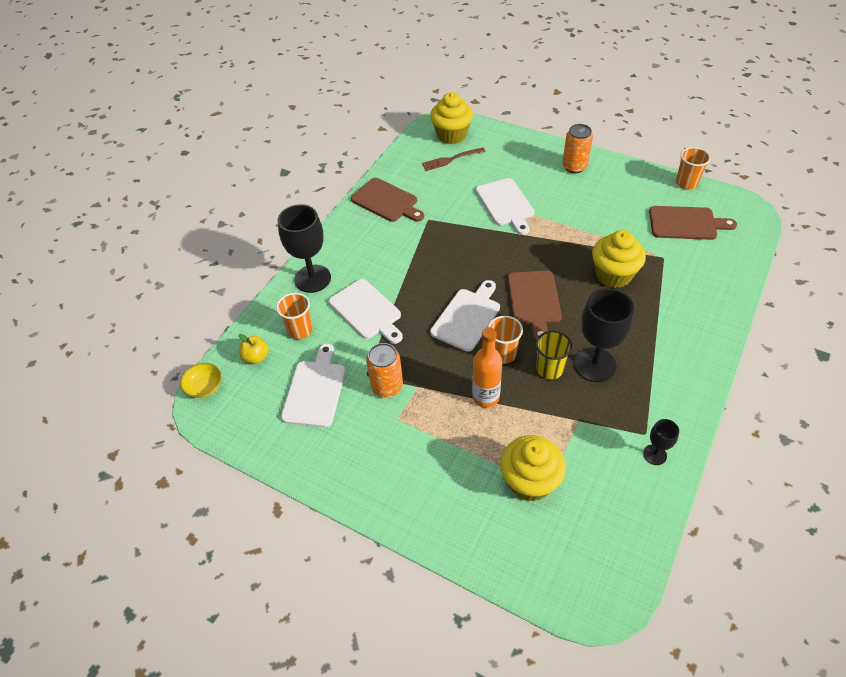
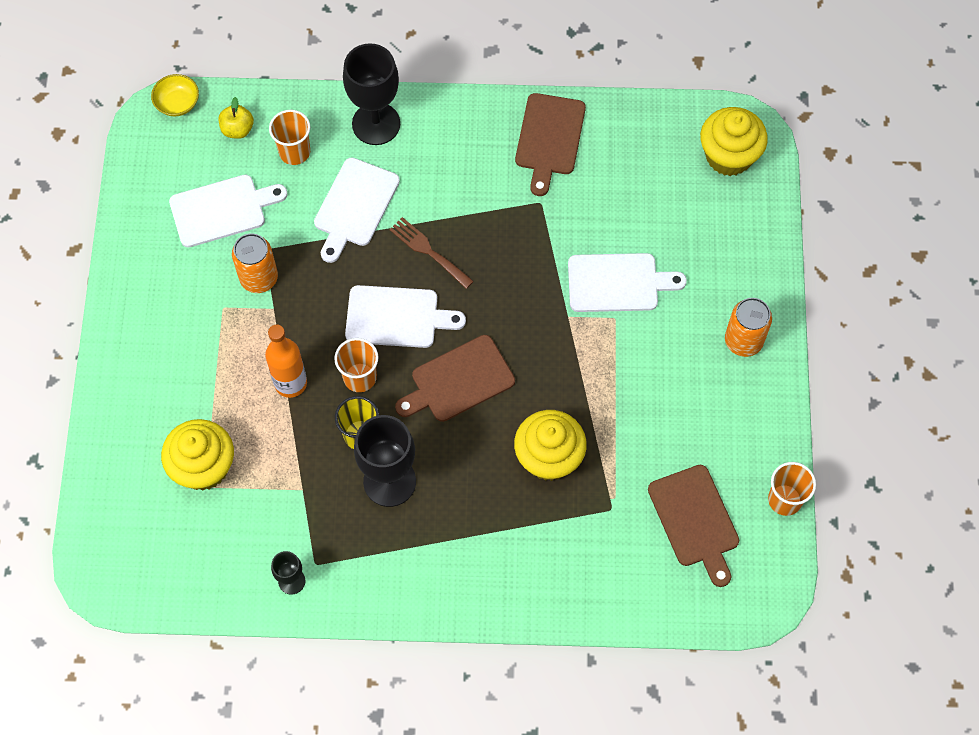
camera: 60 degrees right, 15 degrees up
(450, 160) = (674, 178): brown fork -> brown fork (428, 251)
(506, 204) = (618, 283): white cutting board -> white cutting board turned 135 degrees counterclockwise

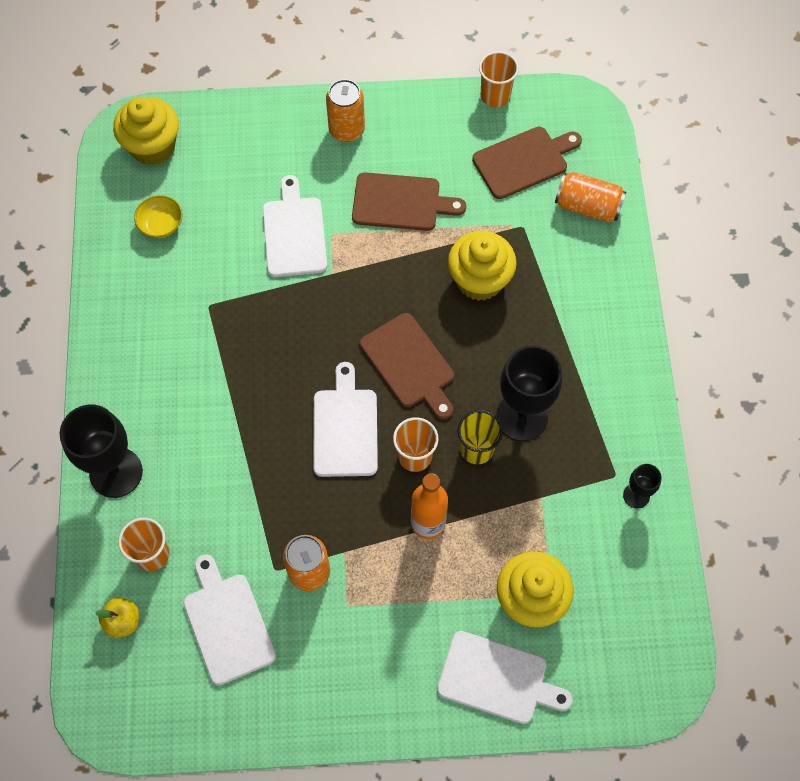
camera: 95 degrees left, 0 degrees up
(177, 103) = (87, 697): yellow bowl -> yellow bowl (161, 224)
(355, 206) = (218, 483): white cutting board -> white cutting board (497, 679)
(428, 251) = (268, 405): brown fork -> none
(549, 139) = (134, 302): brown cutting board -> brown cutting board (401, 202)
(632, 581) = (587, 206): none -> orange can

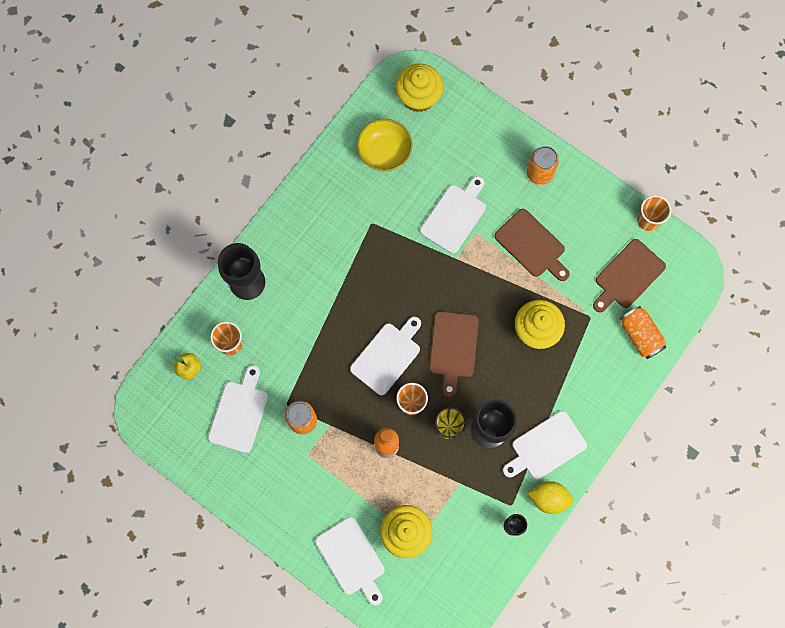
camera: 40 degrees right, 10 degrees up
(161, 224) = (384, 151): yellow bowl -> yellow bowl, size x1.59
(524, 161) = (627, 276): brown cutting board -> brown cutting board turned 120 degrees clockwise
(596, 388) = (546, 447): none -> white cutting board
(646, 437) = (548, 498): none -> yellow lemon

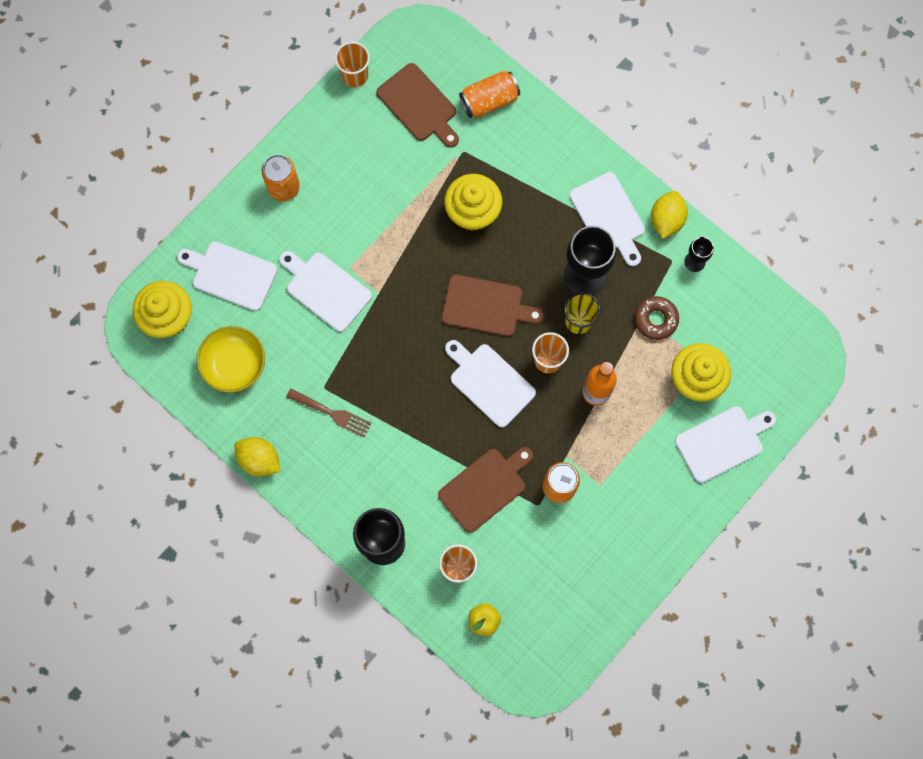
camera: 85 degrees left, 0 degrees up
(239, 413) = (544, 562): white cutting board -> white cutting board (231, 275)
(308, 180) = (259, 460): none -> yellow lemon
(350, 232) = (332, 413): none -> brown fork
(456, 494) = (655, 319): none -> brown donut
(532, 245) = (371, 205): brown cutting board -> brown cutting board (485, 487)

